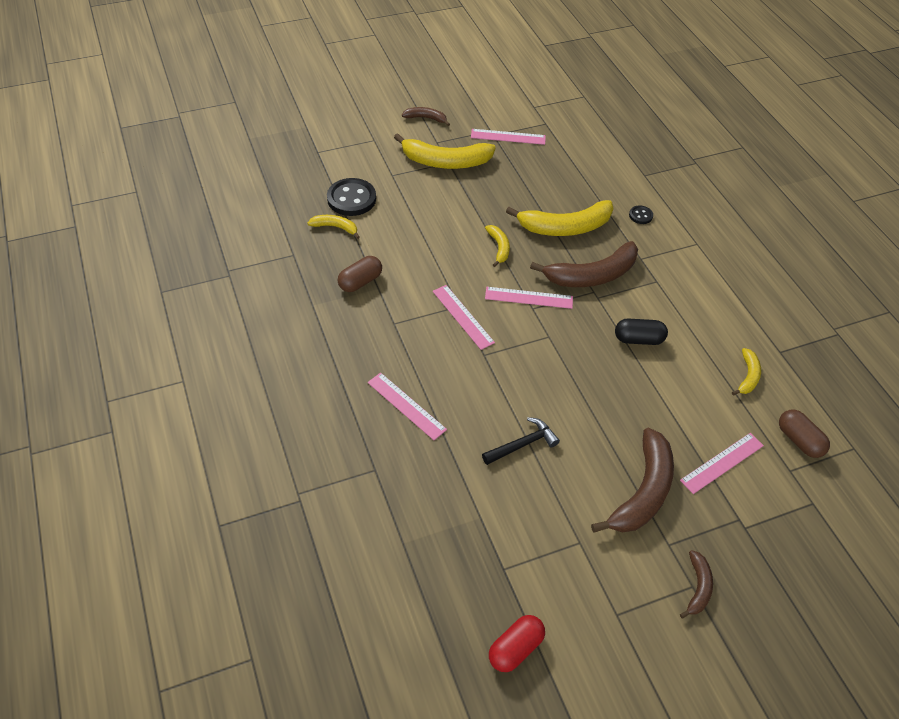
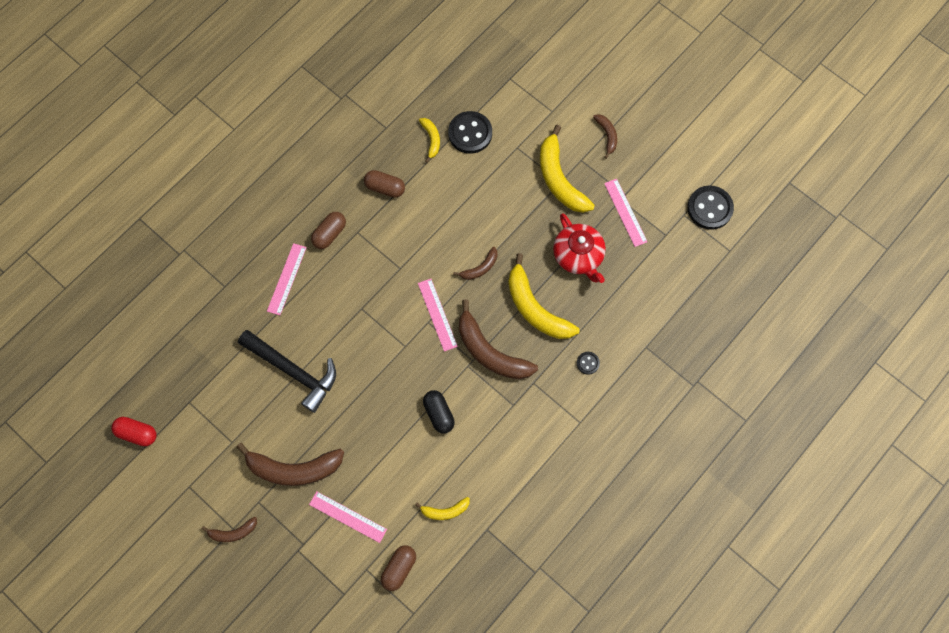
camera: 65 degrees right, 20 degrees up
(379, 347) = (329, 234): none -> brown capsule
(463, 316) = (390, 276): pink ruler -> none
(499, 247) = (480, 268): yellow banana -> brown banana
(522, 444) = (293, 371): black hammer -> black hammer, size x1.75
(530, 180) = (578, 256): none -> red teapot
(538, 91) = (709, 208): none -> black button

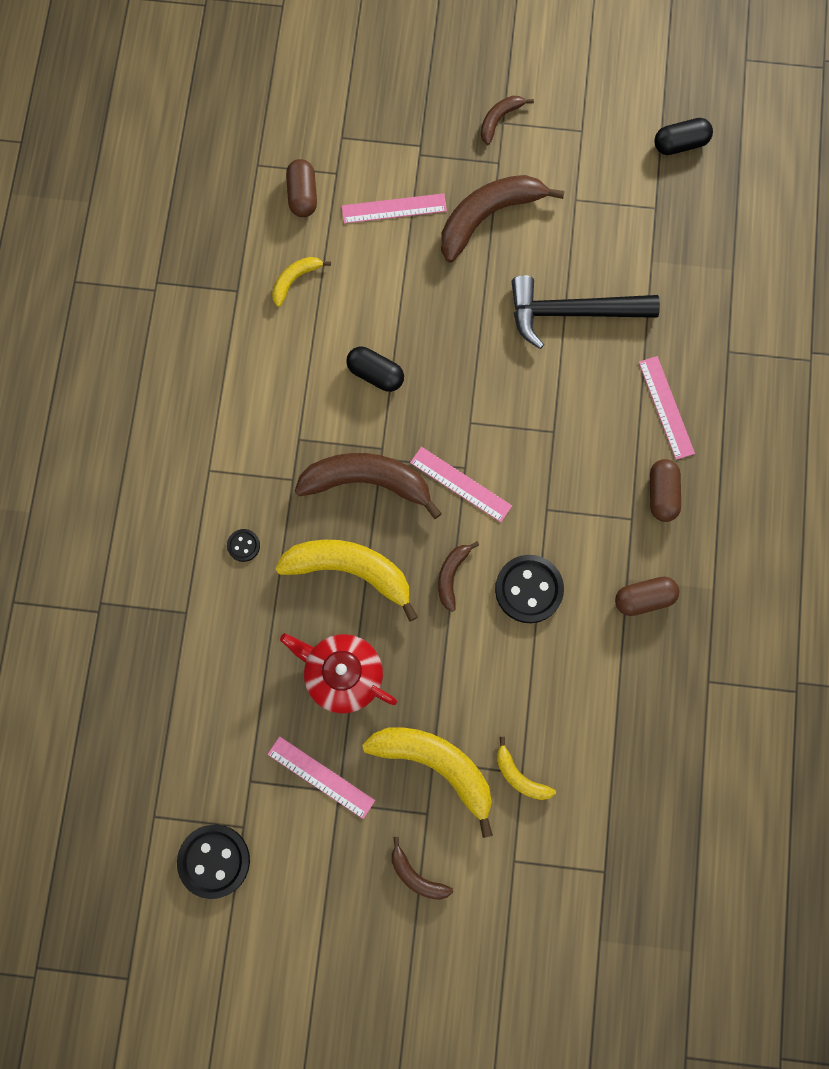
camera: 145 degrees right, 5 degrees up
(137, 433) = (680, 144): red capsule -> black capsule
(431, 139) = (638, 705): yellow banana -> yellow banana (520, 776)
(470, 133) = (596, 750): black button -> black button (529, 589)

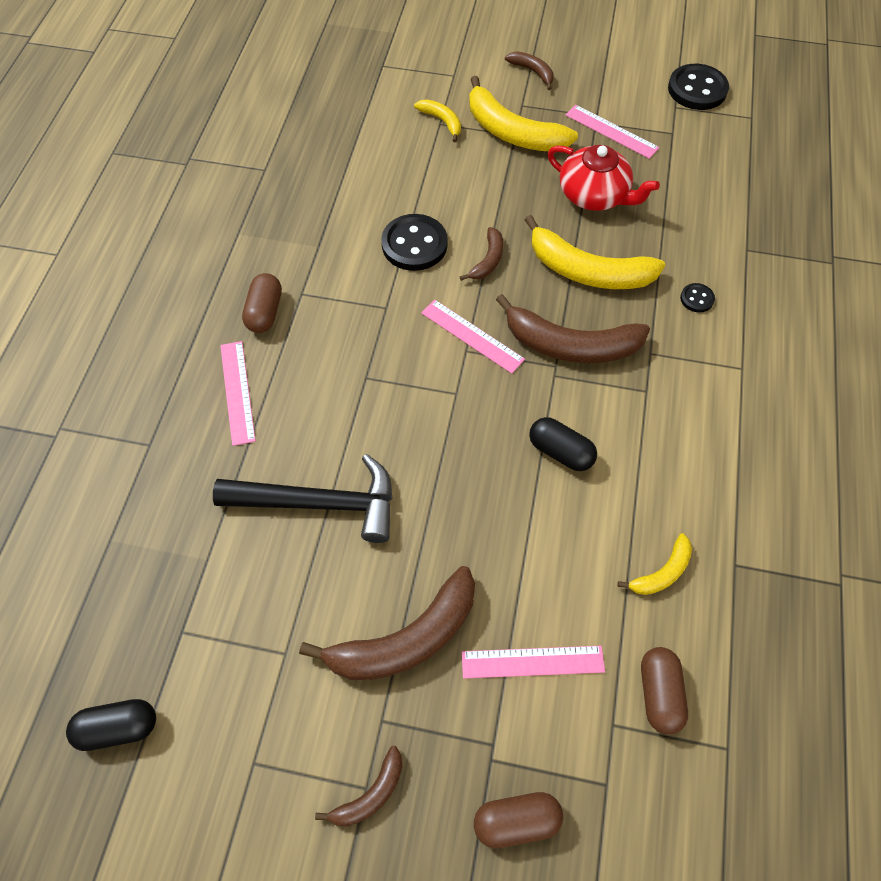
camera: 175 degrees left, 15 degrees down
(644, 599) = (306, 230): brown capsule -> brown capsule (516, 820)

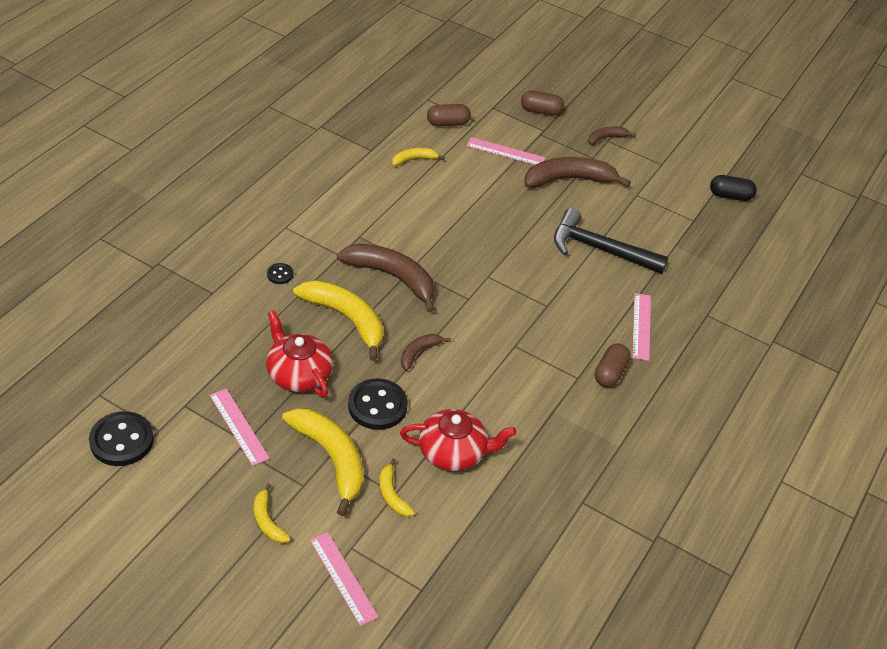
camera: 165 degrees left, 15 degrees down
(404, 173) = (453, 452): none -> red teapot
(414, 244) = (472, 385): black button -> black button (377, 406)
(472, 336) = (459, 306): pink ruler -> pink ruler (343, 578)
(532, 72) = (267, 521): brown banana -> yellow banana
(560, 452) = (437, 225): black capsule -> none
(659, 693) = (447, 123): brown capsule -> brown capsule turned 60 degrees clockwise

